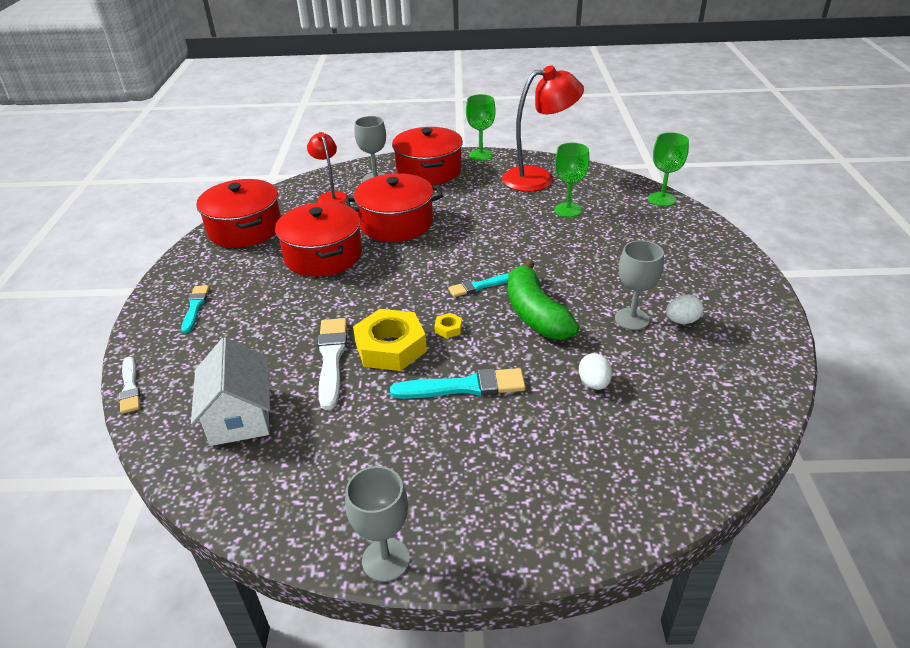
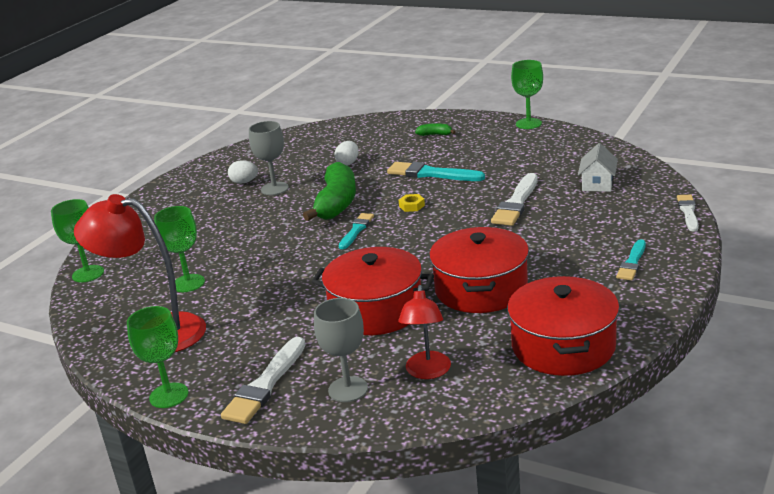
camera: 150 degrees left, 10 degrees down
(240, 415) = (597, 183): white house -> white house, size x0.65
(385, 560) = (528, 124): grey goblet -> green goblet
(390, 347) = (466, 202): yellow nut -> none
(429, 170) = (265, 384): red pot -> white brush
(479, 286) = (356, 230): turquoise brush -> turquoise brush turned 75 degrees counterclockwise
(527, 483) = (435, 134): none -> green banana

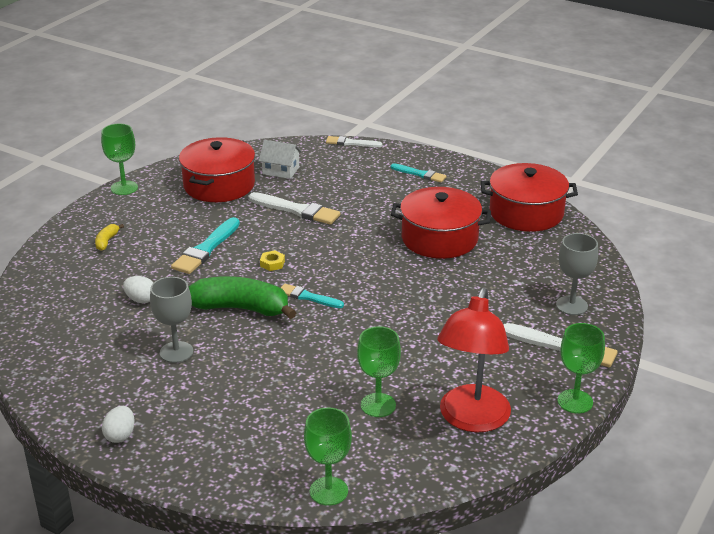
camera: 90 degrees left, 5 degrees up
(244, 182) = (142, 377): white egg -> white egg (120, 435)
(376, 310) = (459, 289): red pot -> red pot (219, 185)
(427, 372) = (552, 269): red lamp -> none
(435, 134) = (107, 241): green banana -> yellow banana

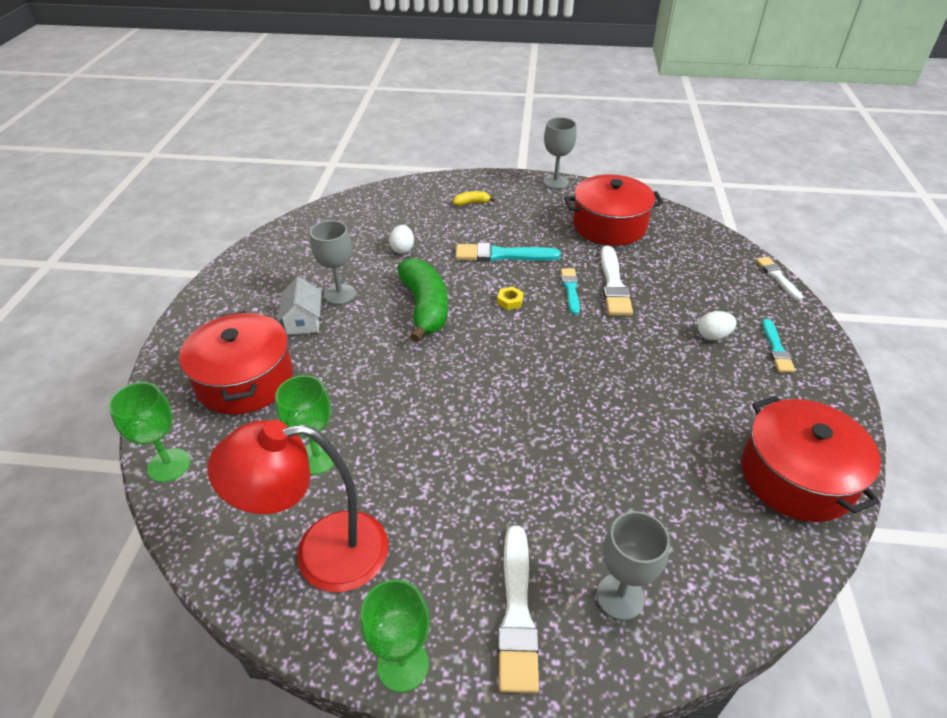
camera: 65 degrees right, 10 degrees up
(120, 435) = (216, 306): white egg -> white egg (713, 336)
(124, 188) = (555, 182): green goblet -> grey goblet
(281, 170) = (672, 251): white house -> white house (303, 321)
(308, 297) = (471, 343): turquoise brush -> turquoise brush (570, 289)
(439, 238) = (659, 409): red pot -> red pot (245, 380)

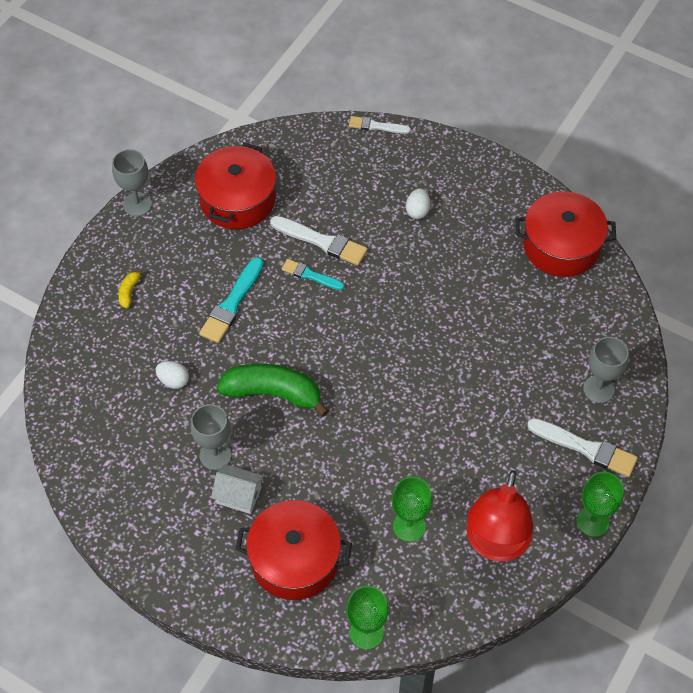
camera: 65 degrees left, 15 degrees up
(510, 301) = (300, 326): yellow nut -> none
(776, 349) = (451, 181): turquoise brush -> none

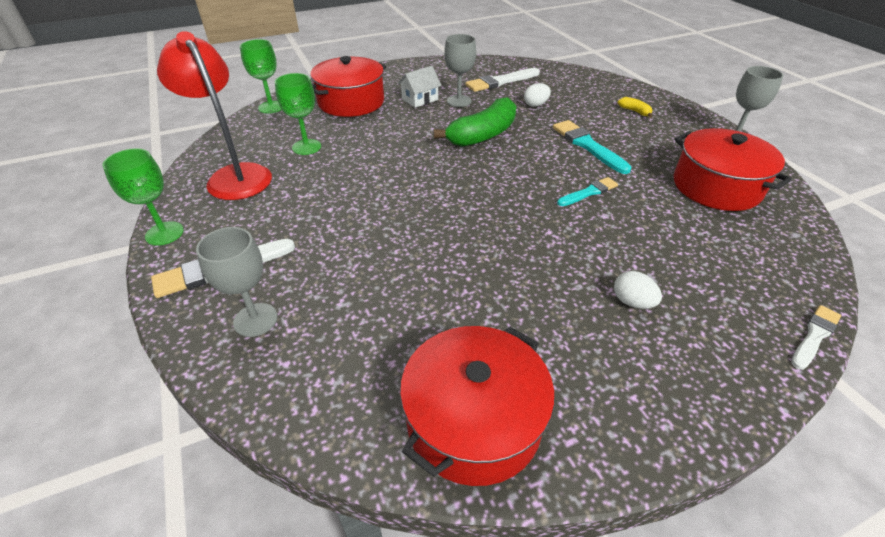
camera: 125 degrees right, 15 degrees down
(322, 241) = (628, 214): white brush -> white brush (501, 81)

